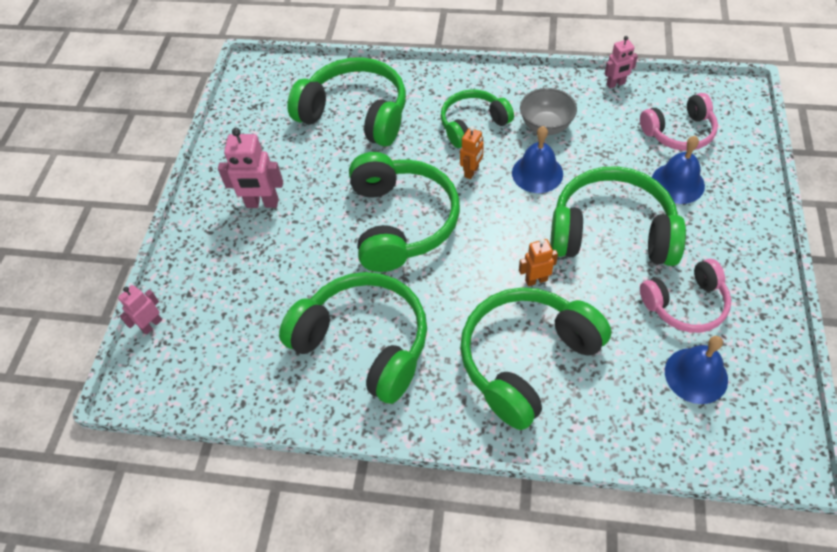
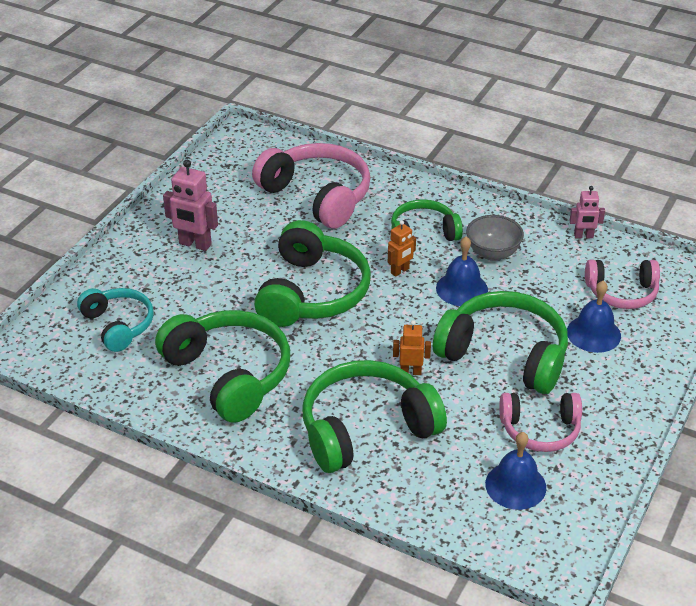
camera: 15 degrees right, 15 degrees down
(151, 325) = (54, 309): pink robot -> none
(226, 322) = (118, 325): none -> turquoise headphones
(355, 114) = (317, 196): green headphones -> pink headphones

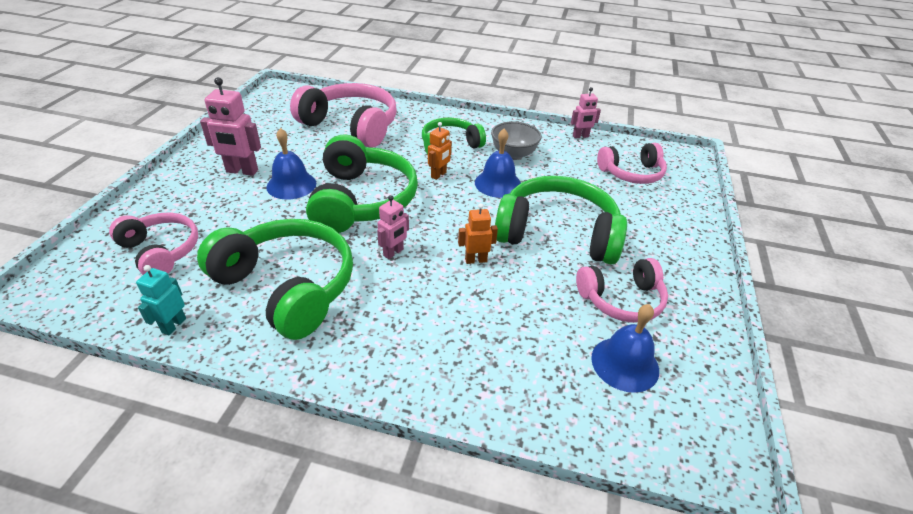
camera: 15 degrees left, 0 degrees up
(118, 325) = (160, 251): turquoise headphones -> pink headphones
(131, 396) = (173, 325): none -> turquoise robot
(332, 354) = (393, 252): none -> pink robot
(366, 429) = (448, 325): green headphones -> none
(593, 333) = (626, 207): blue bell -> blue bell (291, 185)

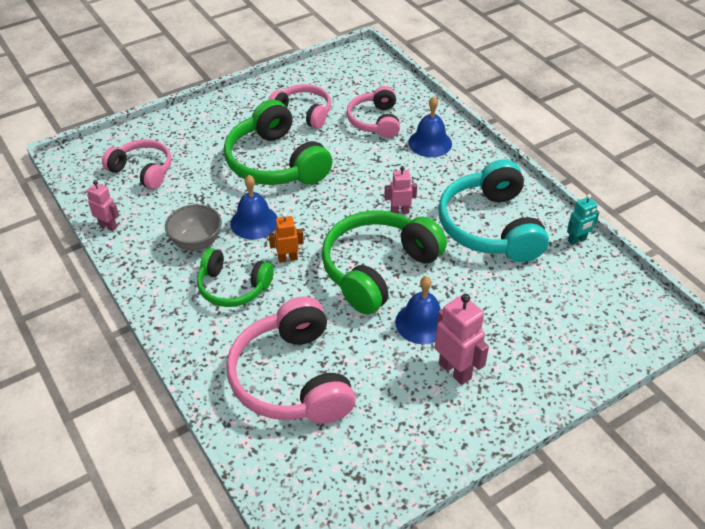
camera: 135 degrees left, 5 degrees up
(160, 251) = (567, 308): pink headphones -> pink headphones (375, 121)
(287, 287) = (491, 227): green headphones -> turquoise headphones
(475, 260) = (352, 177): orange robot -> none
(625, 363) = (349, 93): blue bell -> blue bell (430, 143)

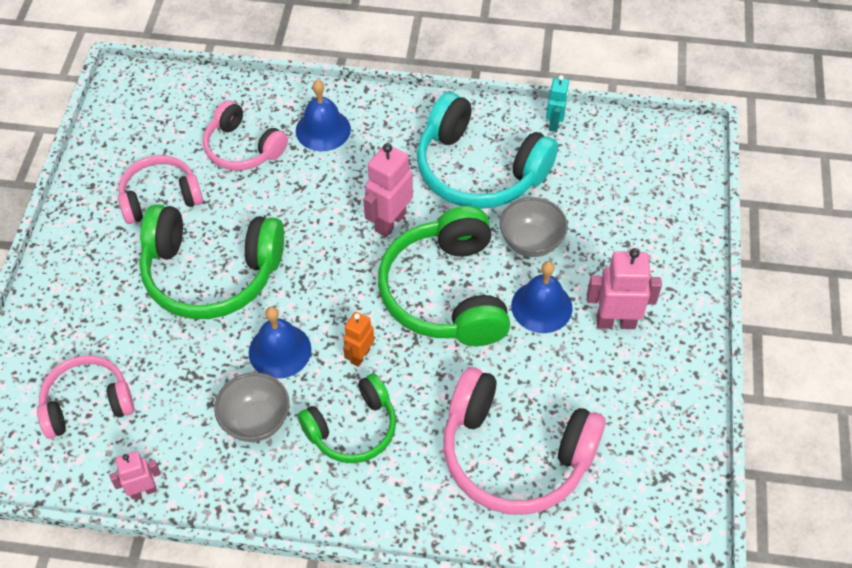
camera: 50 degrees left, 10 degrees up
(399, 211) = (390, 222): pink robot -> pink robot, size x1.64
(466, 286) = (531, 242): none -> grey bowl

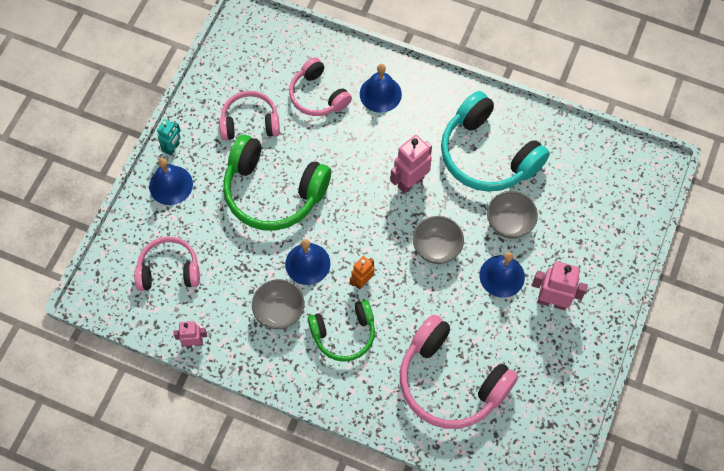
camera: 15 degrees right, 10 degrees up
(68, 295) = (171, 185): none -> blue bell
(447, 293) = (436, 248): green headphones -> grey bowl
(554, 124) = (556, 129): turquoise robot -> turquoise robot (173, 148)

